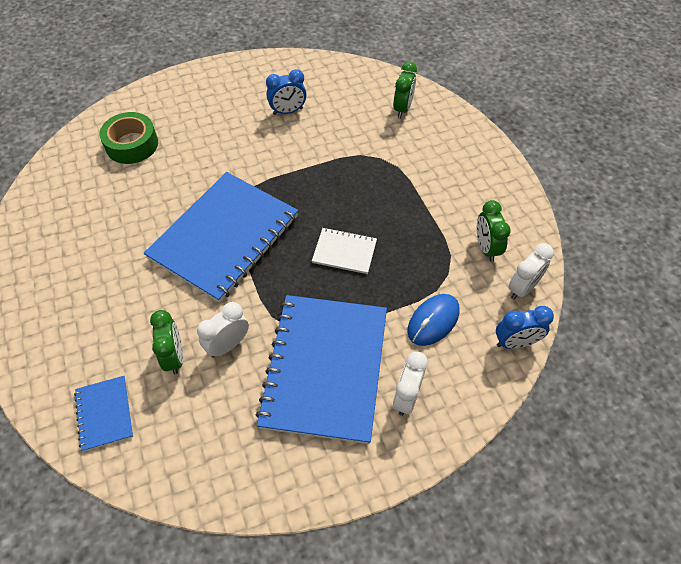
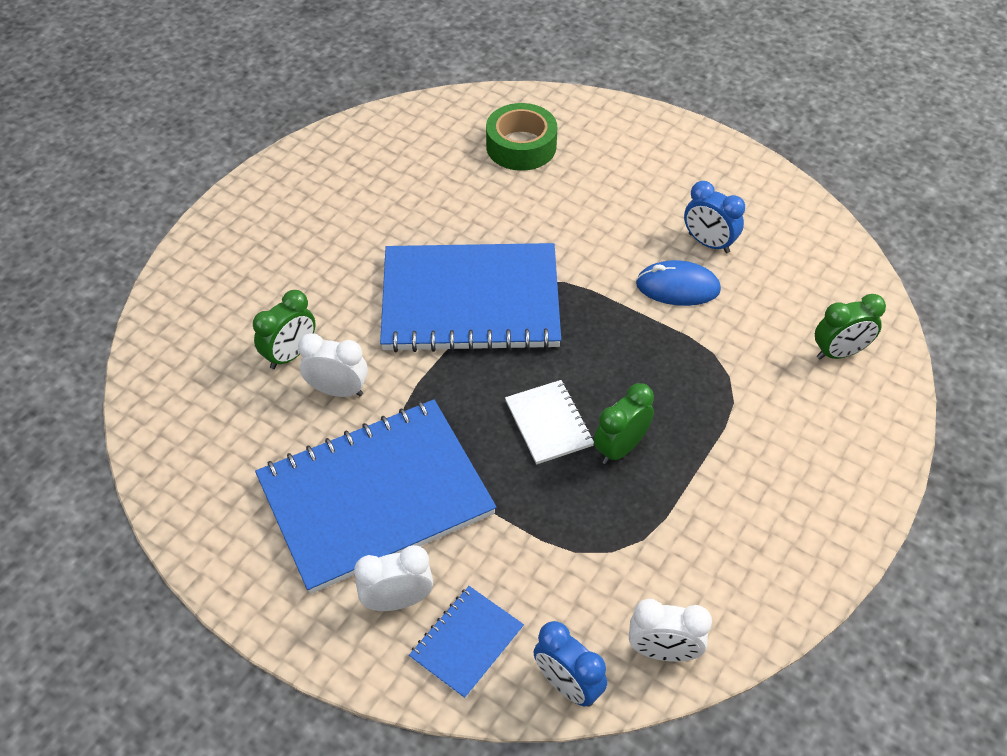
camera: 55 degrees right, 5 degrees down
(104, 413) = (190, 342): blue notebook -> blue notebook (466, 642)
(433, 321) = (525, 572): blue mouse -> blue mouse (677, 287)
(486, 248) = (691, 574): green clock -> green clock (620, 448)

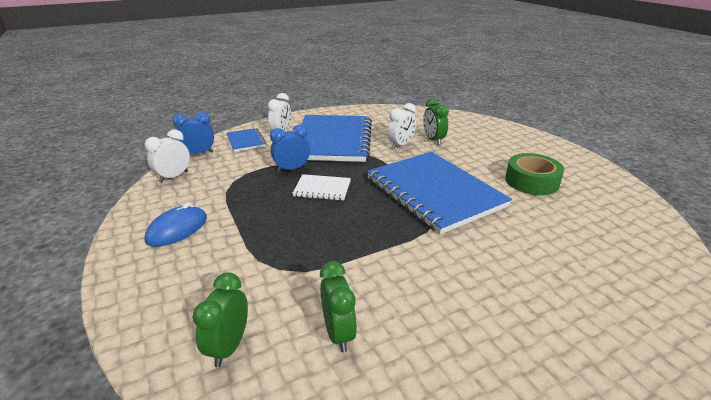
camera: 120 degrees right, 20 degrees down
(470, 301) = (434, 192): blue notebook -> blue notebook turned 60 degrees counterclockwise
(521, 146) = (604, 265): green tape -> green tape (531, 181)
(620, 448) = (281, 204): green clock -> green clock (338, 333)
(677, 287) = (381, 282): blue mouse -> blue mouse (177, 229)
(708, 243) = (419, 328): blue clock -> blue clock (292, 169)

